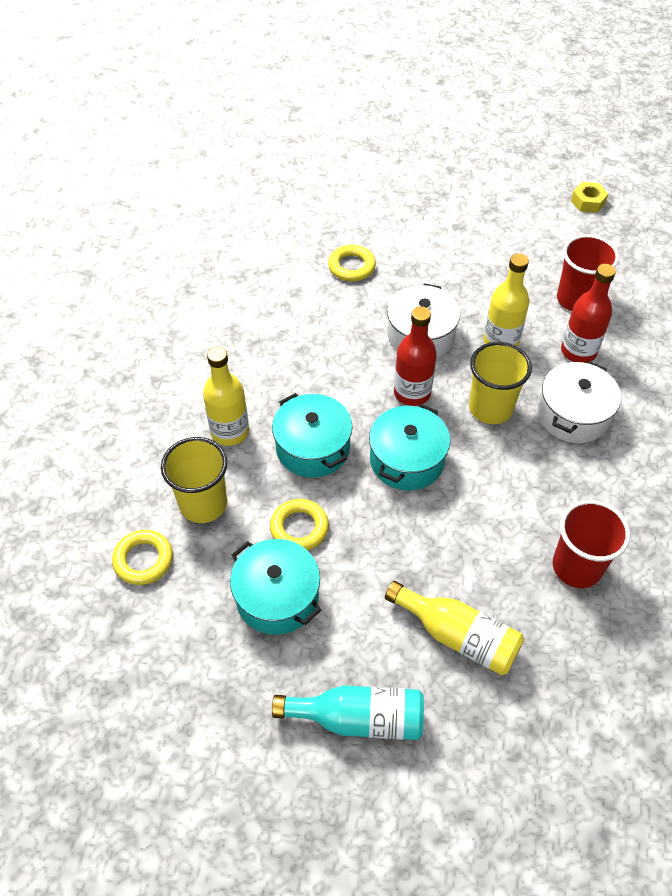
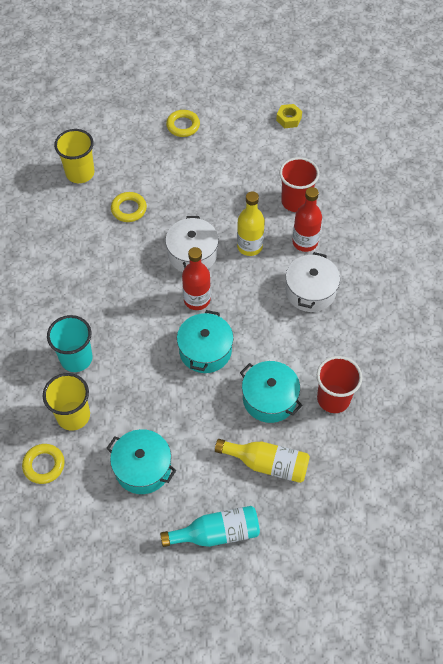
camera: 15 degrees left, 5 degrees up
(230, 431) = (76, 358): yellow bottle -> turquoise cup
(299, 528) = (144, 417): yellow ring -> yellow ring (183, 125)
(313, 448) = (138, 357): turquoise pot -> turquoise pot (269, 398)
(490, 408) = (253, 299): yellow cup -> yellow cup (80, 173)

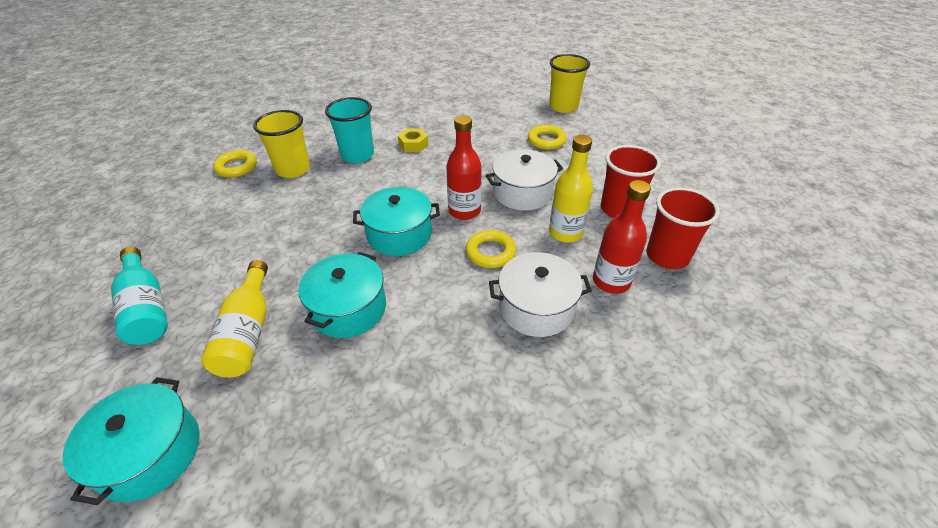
camera: 70 degrees right, 15 degrees down
(143, 468) = (236, 227): turquoise pot -> turquoise pot (150, 453)
(183, 125) = (681, 145): yellow ring -> yellow ring (490, 252)
(289, 119) = (786, 217): yellow nut -> yellow nut (413, 145)
(333, 399) = (367, 382): red cup -> red cup (619, 209)

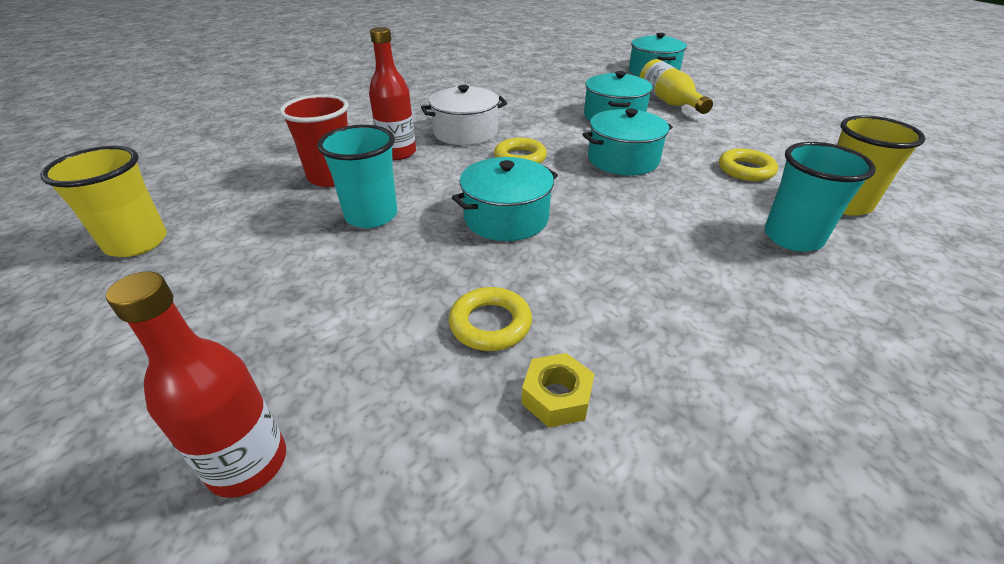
camera: 165 degrees right, 5 degrees down
(147, 308) = (757, 102): turquoise bottle -> none
(236, 167) = (918, 196): yellow ring -> yellow ring (745, 170)
(413, 145) = (731, 271): yellow nut -> yellow nut (556, 397)
(464, 211) = (570, 188): red bottle -> red bottle (248, 463)
(522, 193) = (506, 218): white pot -> turquoise pot
(563, 106) = (463, 475): yellow cup -> yellow cup (137, 242)
(565, 233) = (443, 182): yellow bottle -> none
(619, 209) = (371, 216): red cup -> turquoise cup

